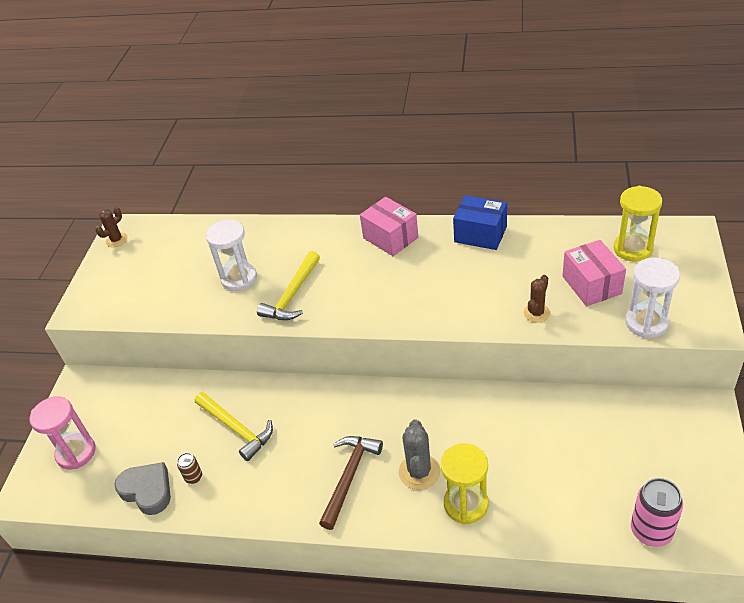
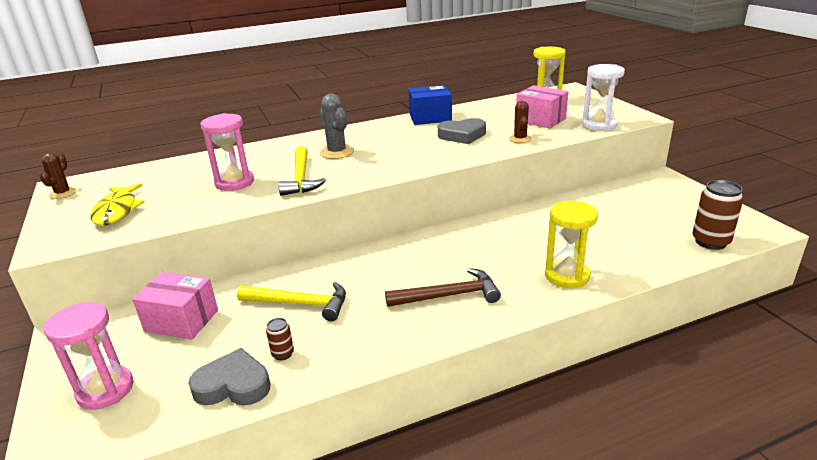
camera: 35 degrees left, 15 degrees down
(139, 283) = (117, 211): none -> yellow fish
(239, 278) = (234, 182): white hourglass -> pink hourglass
(349, 477) = (449, 296): brown hammer -> brown hammer turned 90 degrees clockwise
(390, 238) = (358, 134): pink box -> pink box (181, 320)
(419, 472) = (507, 271): grey cactus -> grey cactus (337, 152)
(485, 282) = (462, 135): none -> grey heart
(651, 531) = (710, 242): pink can -> brown can

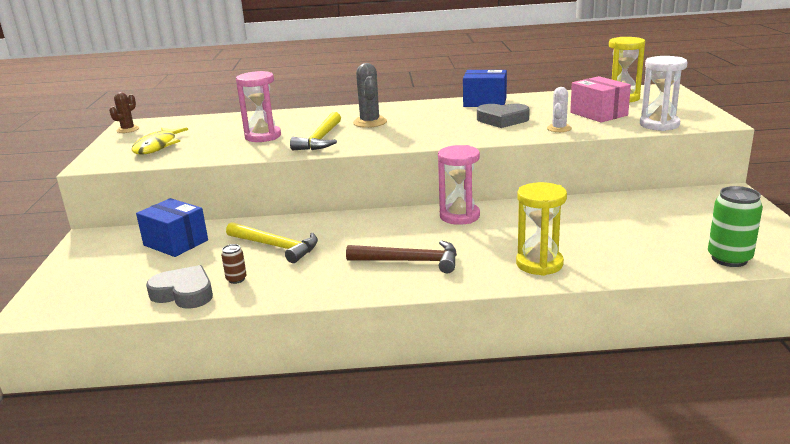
camera: 20 degrees right, 5 degrees down
(105, 390) = (92, 279): pink hourglass -> pink hourglass (459, 216)
(181, 320) = (176, 243): pink box -> blue box
(520, 139) = (559, 128): brown cactus -> white cactus
(710, 242) = (729, 259): brown can -> green can

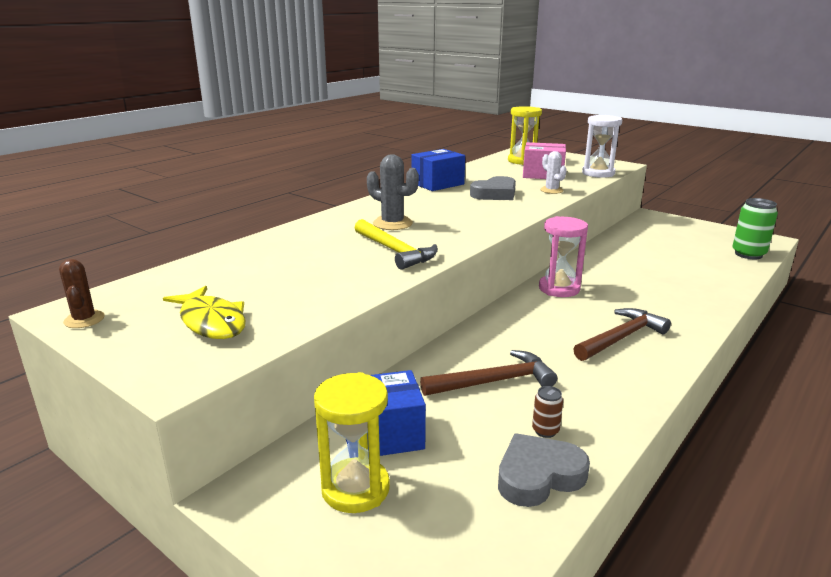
camera: 50 degrees left, 0 degrees up
(263, 136) = (322, 267): pink hourglass -> none
(276, 246) = (494, 382): yellow hammer -> brown hammer
(539, 264) = (689, 300): yellow hourglass -> yellow hourglass (355, 489)

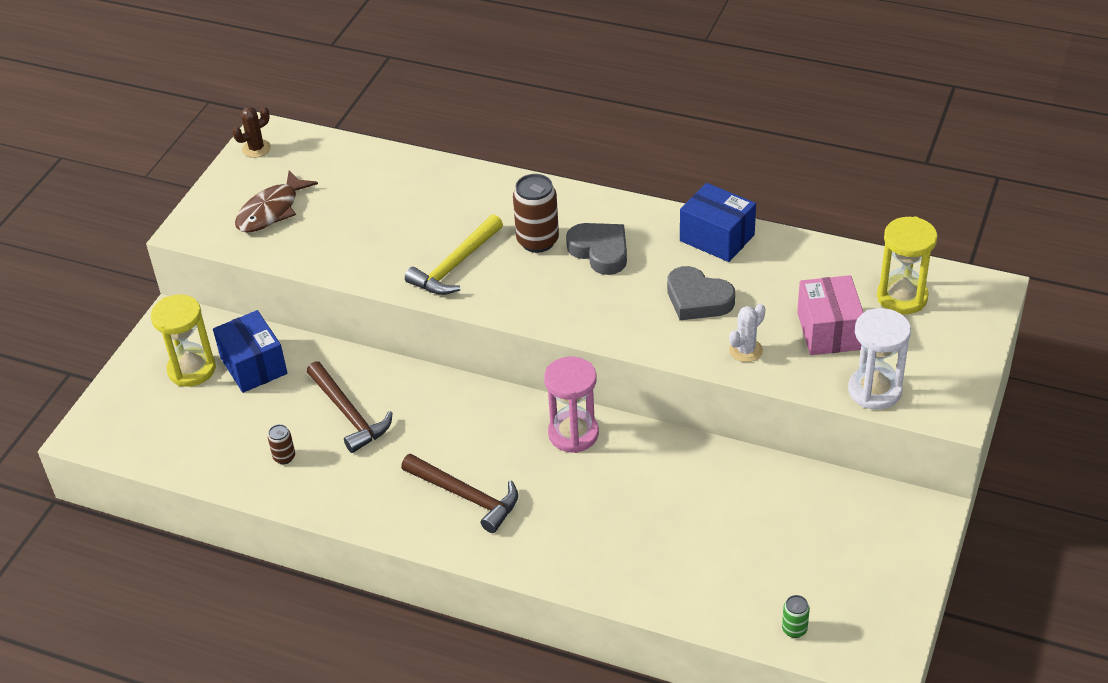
camera: 75 degrees right, 20 degrees up
(211, 322) = (271, 211): yellow fish -> brown fish
(392, 223) = (537, 241): grey cactus -> brown can
(538, 476) = (227, 460): grey heart -> grey heart (600, 251)
(748, 254) = (794, 629): green can -> green can, size x0.51

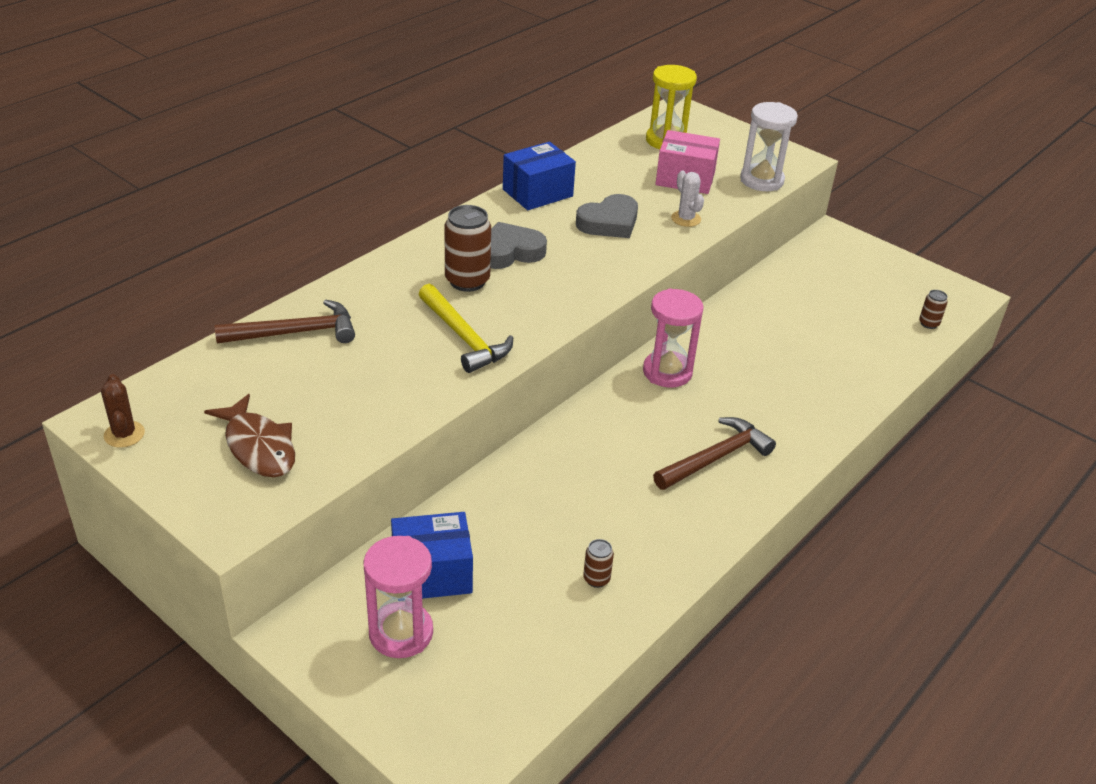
camera: 75 degrees left, 5 degrees down
(192, 369) = (401, 633): yellow hourglass -> pink hourglass
(349, 414) = (558, 512): brown hammer -> brown hammer (295, 333)
(794, 629) = (928, 324): green can -> brown can

